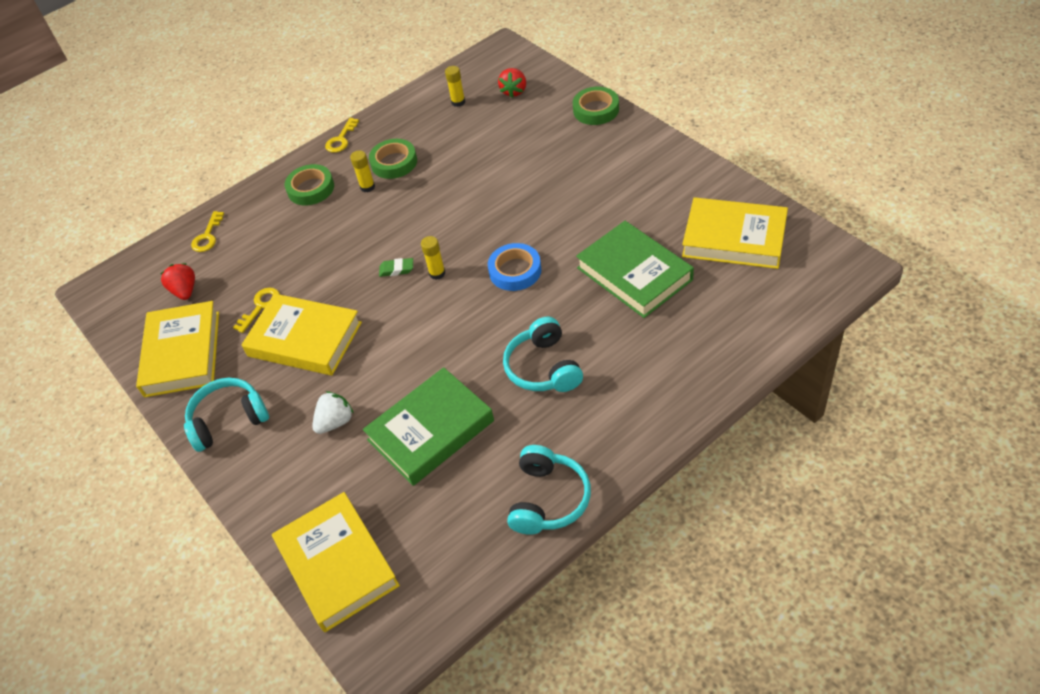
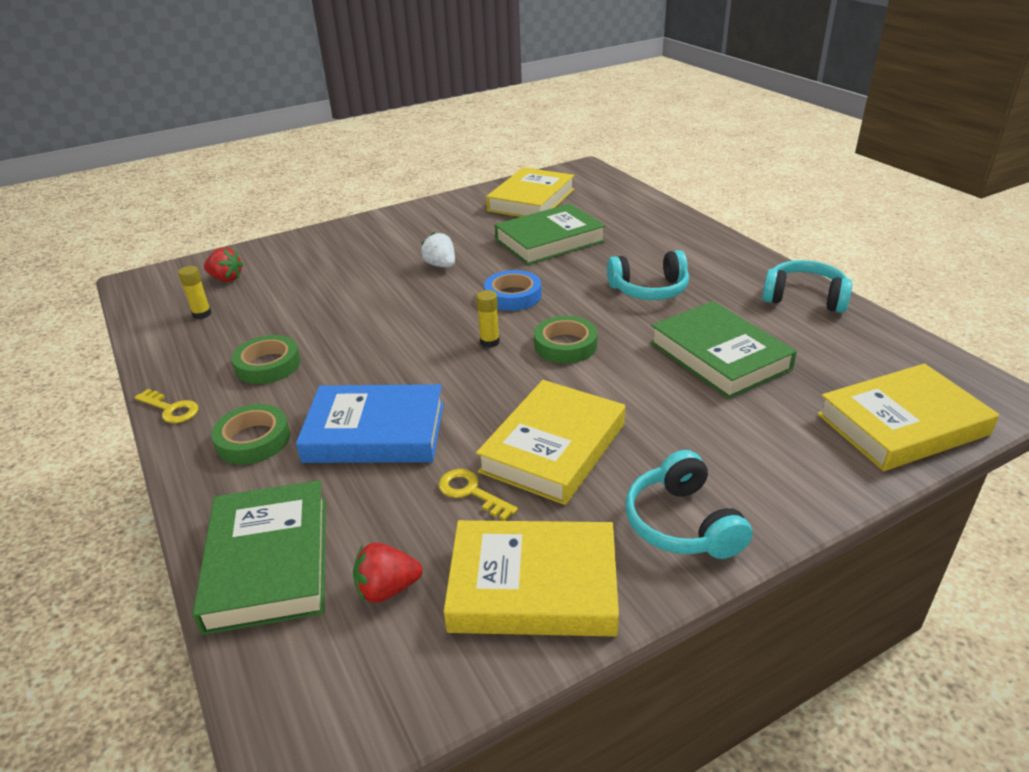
camera: 85 degrees left, 15 degrees down
(208, 236) = (268, 562): yellow key -> green book
(320, 242) = (375, 432): none -> blue book
(335, 422) = (699, 422): white strawberry -> white strawberry (441, 265)
(367, 187) = (296, 388): yellow glue stick -> none
(396, 269) = (466, 369): green eraser -> none
(596, 110) = (309, 239): green tape -> green tape (565, 345)

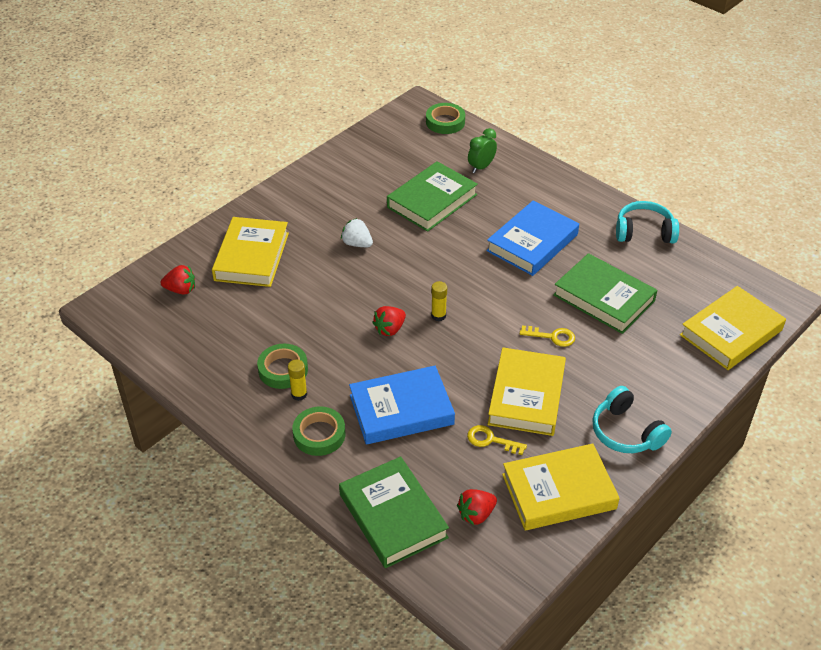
camera: 20 degrees left, 10 degrees up
(171, 409) = (237, 423): yellow key -> yellow key (552, 336)
(202, 314) = (190, 331): yellow glue stick -> yellow glue stick (299, 394)
(421, 346) = (390, 329): none -> red strawberry
(513, 296) = (432, 267): blue tape -> none
(531, 200) = (392, 153): yellow book -> yellow book (251, 256)
(565, 345) = (495, 308): green tape -> green tape (445, 122)
(623, 220) = (481, 167): none -> green clock
(649, 290) = (532, 243): turquoise headphones -> blue book

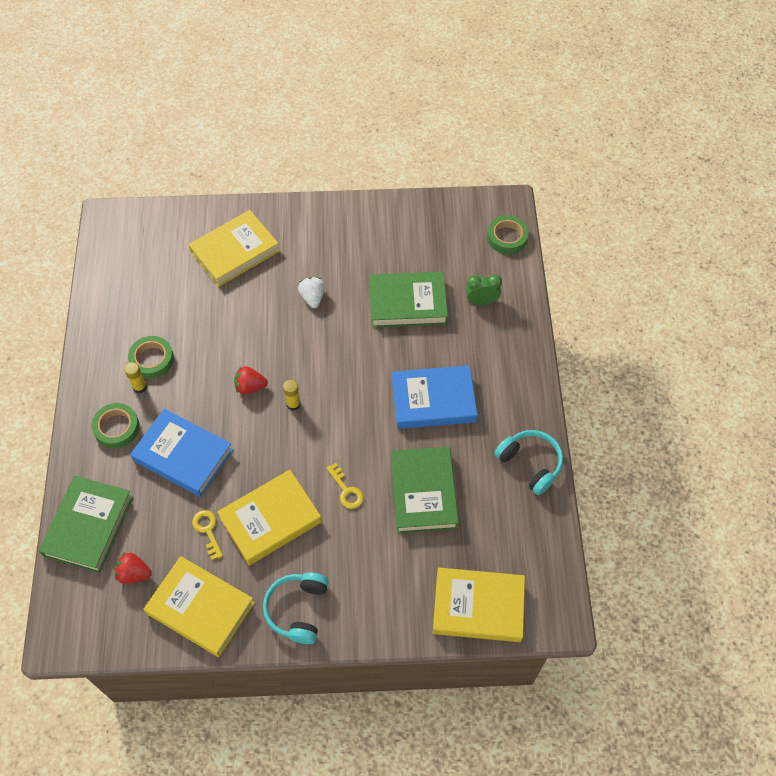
camera: 45 degrees right, 15 degrees up
(181, 290) = (164, 243): red strawberry -> none

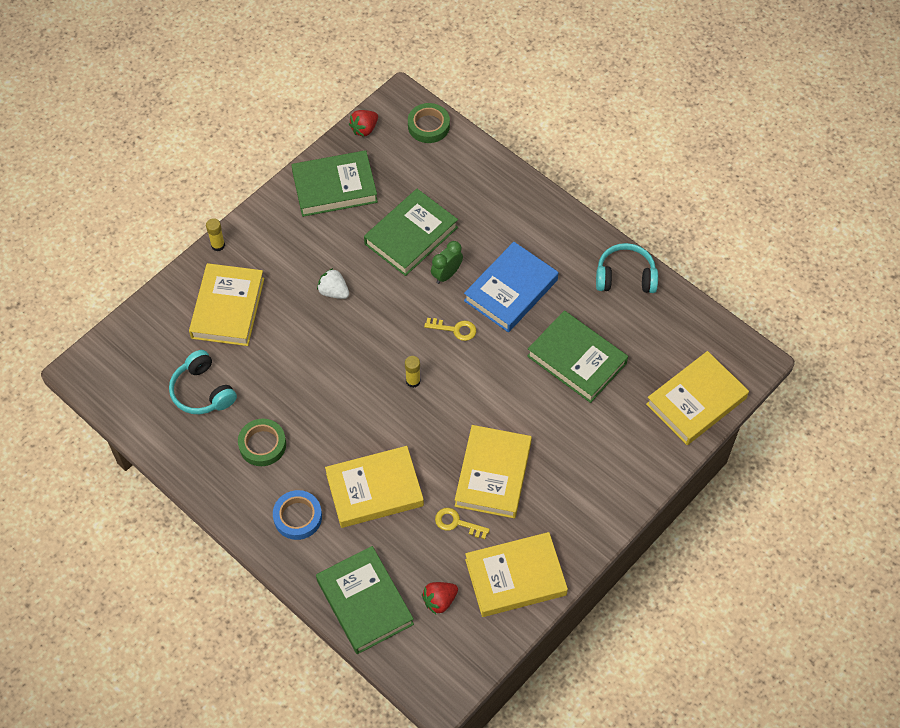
camera: 45 degrees left, 0 degrees up
(116, 428) = (297, 517): green tape -> blue tape
(139, 387) = (278, 472): yellow glue stick -> yellow glue stick (218, 245)
(183, 455) = (374, 490): blue book -> yellow book
(250, 387) = (365, 397): red strawberry -> red strawberry (364, 129)
(298, 609) = (582, 514): turquoise headphones -> turquoise headphones (202, 391)
(346, 490) = (522, 406): yellow key -> yellow key (455, 329)
(394, 228) = (334, 187): none -> green book
(481, 301) = (464, 189): green clock -> green clock (446, 274)

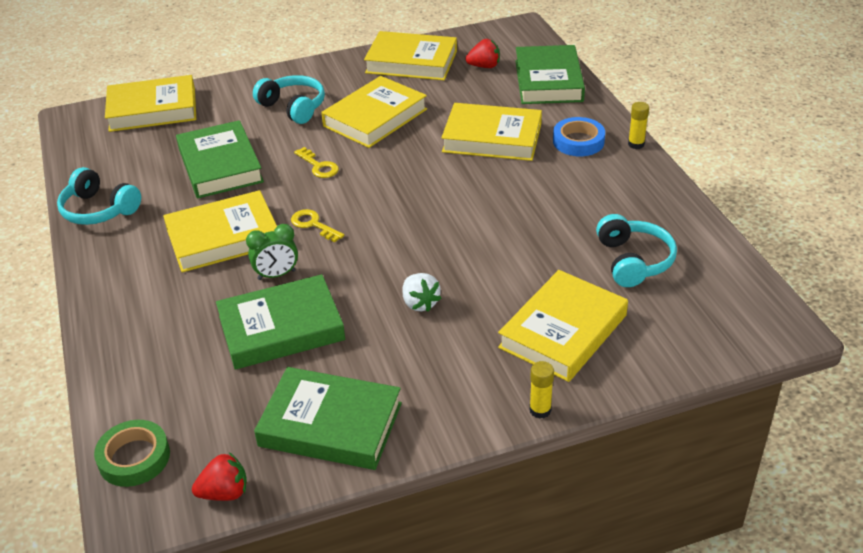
camera: 150 degrees left, 20 degrees down
(262, 444) = (586, 199): green tape -> none
(413, 381) = (393, 199): yellow glue stick -> yellow glue stick (636, 144)
(457, 523) = (433, 100): yellow key -> yellow key (319, 166)
(511, 290) = (223, 237): blue book -> yellow book
(575, 458) = (293, 107): none -> turquoise headphones

